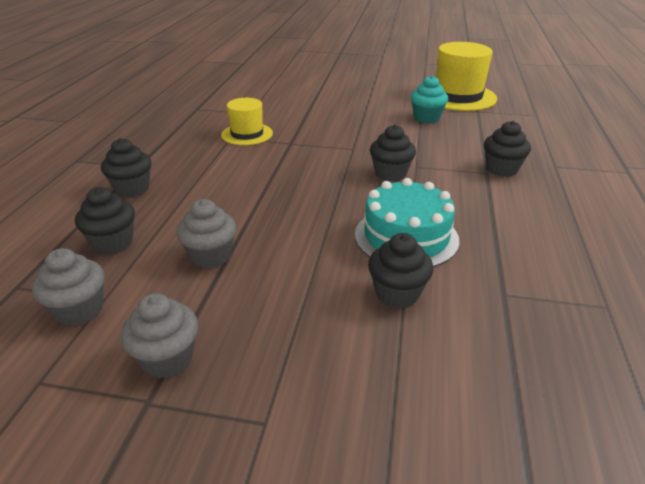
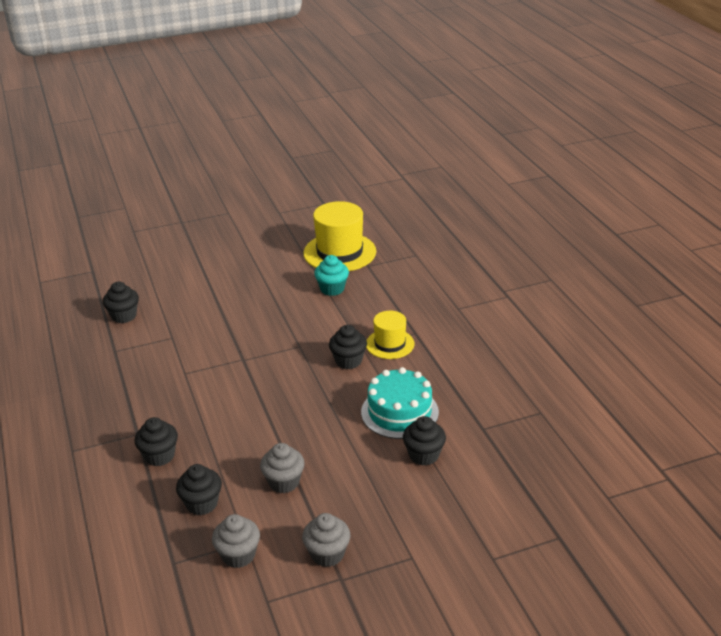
camera: 30 degrees left, 0 degrees up
(247, 134) = (195, 363): yellow hat -> yellow hat (390, 344)
(501, 169) = (424, 326): black cupcake -> black cupcake (124, 316)

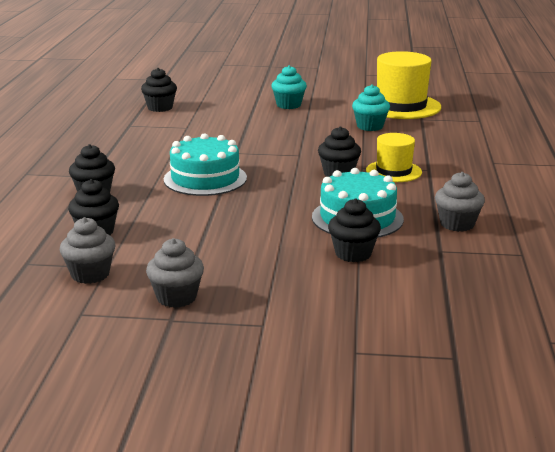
camera: 25 degrees right, 10 degrees down
(241, 278) = (288, 105): none -> turquoise cupcake
(242, 404) = (205, 178): none -> turquoise cake
(284, 482) = (188, 237): grey cupcake -> grey cupcake (457, 224)

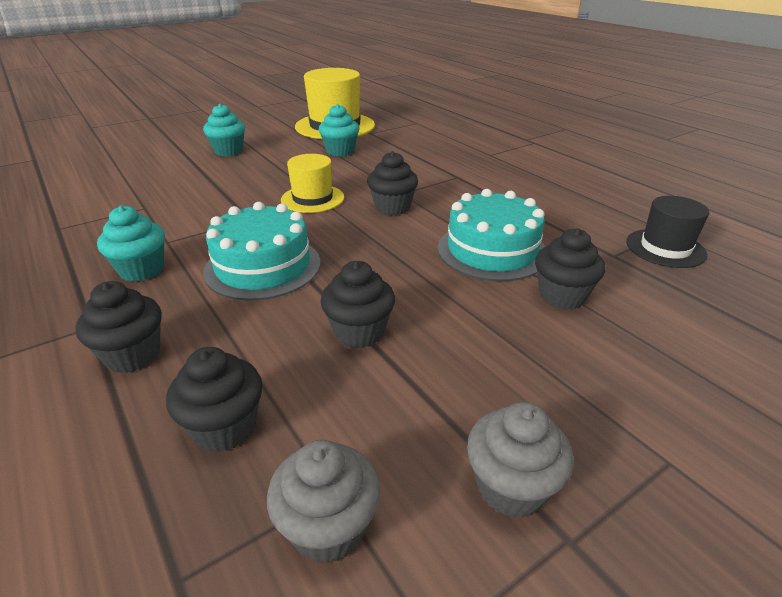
camera: 40 degrees left, 10 degrees up
(143, 159) = (141, 270): none -> turquoise cupcake
(160, 108) = (74, 193): black cupcake -> black cupcake (359, 332)
(393, 171) = (434, 188): yellow hat -> yellow hat (312, 198)
(457, 224) = (573, 221): grey cupcake -> none
(492, 261) = (665, 248): none -> black hat

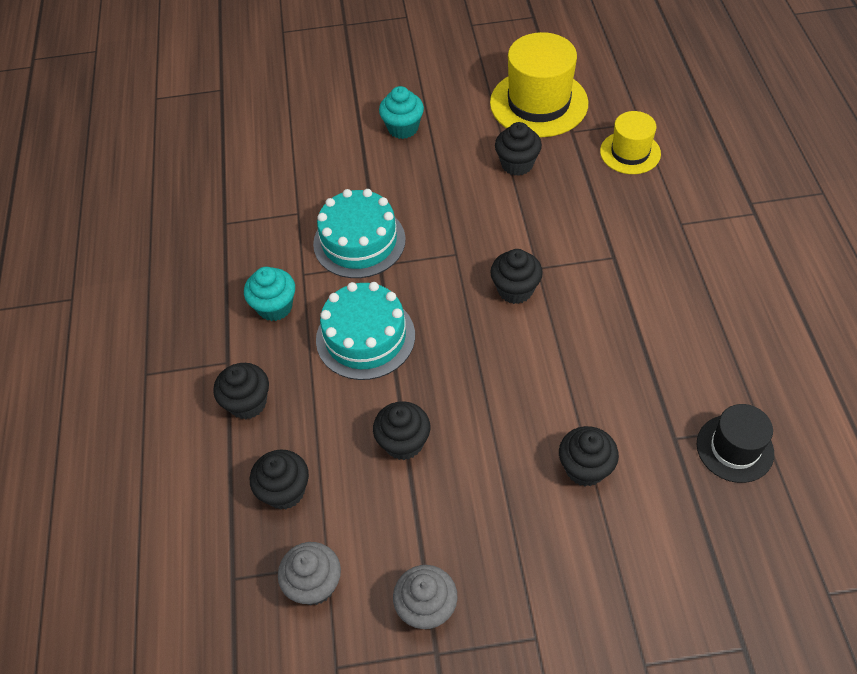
camera: 30 degrees right, 20 degrees up
(312, 198) = (448, 248): yellow hat -> yellow hat (630, 152)
(340, 151) = (517, 164): turquoise cupcake -> black cupcake
(492, 250) = (566, 389): turquoise cake -> turquoise cake (359, 241)

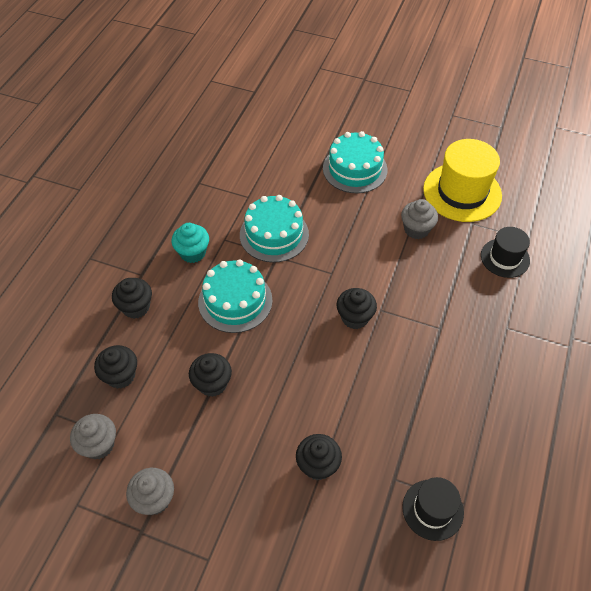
camera: 25 degrees right, 0 degrees up
(403, 128) = (355, 169): turquoise cupcake -> turquoise cake
(517, 164) = (416, 229): black cupcake -> grey cupcake
(630, 152) = (505, 258): yellow hat -> black hat

